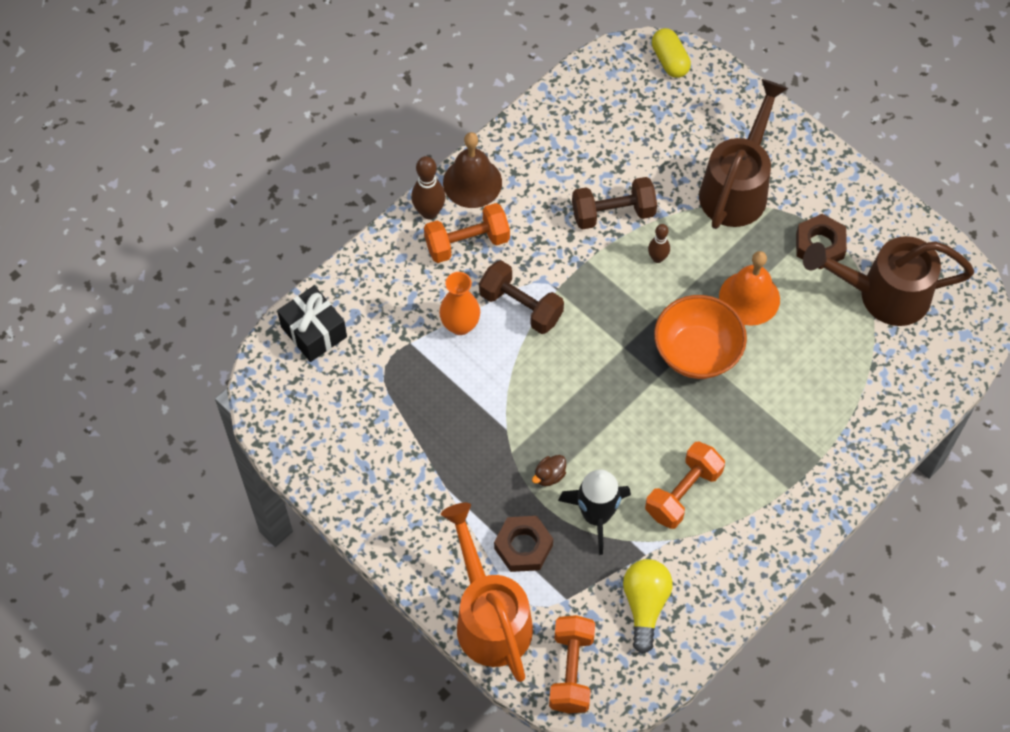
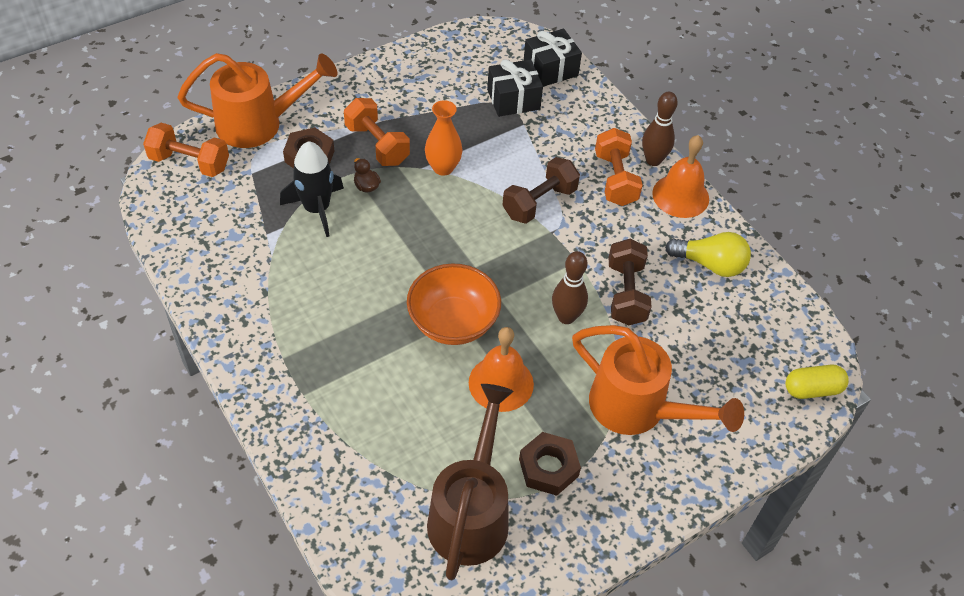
camera: 100 degrees right, 10 degrees down
(374, 360) = (513, 99): none -> black gift
(460, 325) = (531, 158): orange vase -> orange vase (443, 167)
(472, 182) = (680, 196): brown bell -> orange bell
(645, 605) = (221, 222): yellow light bulb -> yellow light bulb (710, 264)
(657, 258) = (566, 317): brown bowling pin -> brown bowling pin, size x1.56
(683, 493) = (312, 275): orange dumbbell -> orange dumbbell (377, 145)
(737, 188) = (637, 409): brown watering can -> orange watering can

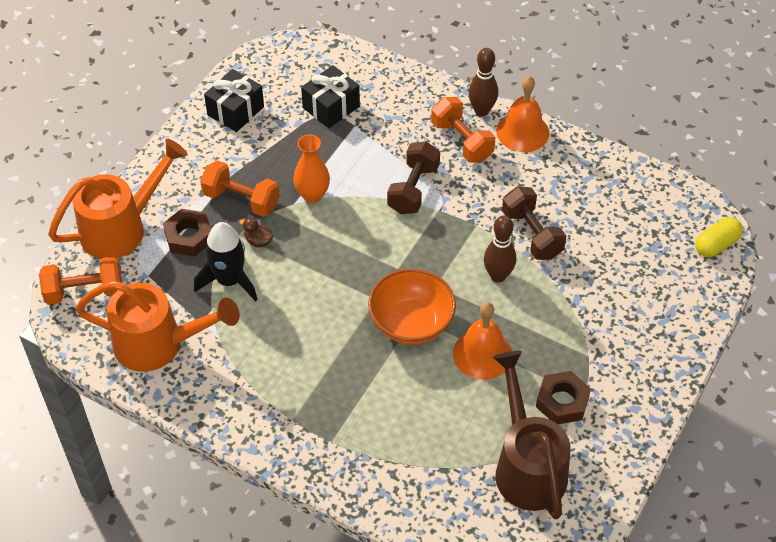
camera: 25 degrees left, 0 degrees up
(550, 69) = (344, 65): black gift -> black gift (235, 111)
(637, 409) = (599, 323): orange watering can -> orange watering can (158, 344)
(710, 264) = (581, 179): yellow light bulb -> none

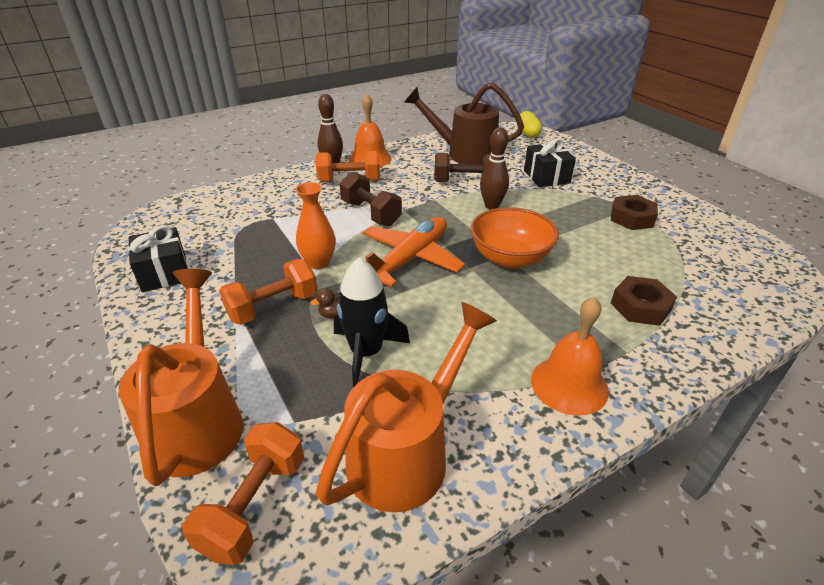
camera: 60 degrees left, 15 degrees down
(189, 237) = (277, 363): brown nut -> brown nut (640, 307)
(331, 107) = (238, 222): black gift -> black gift (546, 177)
(359, 252) = (410, 259): none -> orange plane
(482, 354) = (565, 236): orange bell -> orange bell (569, 384)
(527, 466) = (692, 251): brown watering can -> brown watering can (464, 153)

